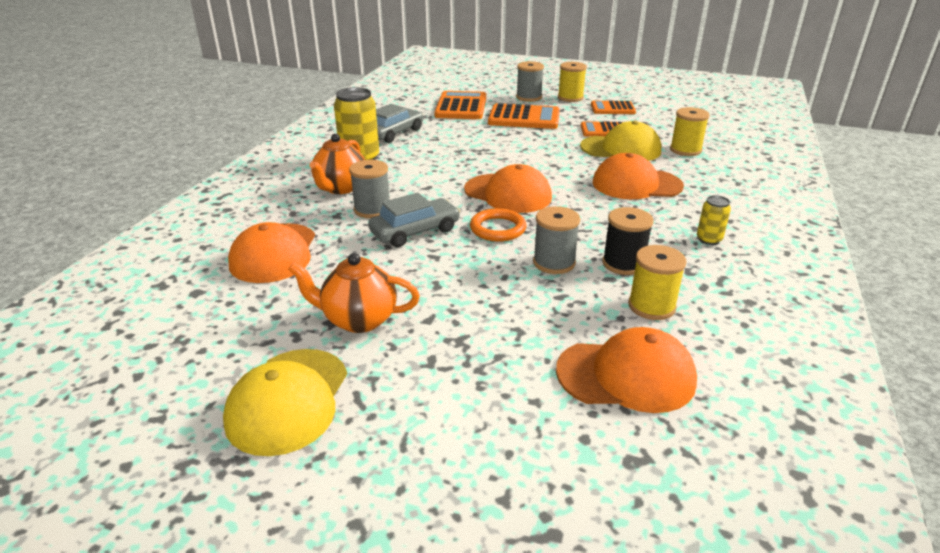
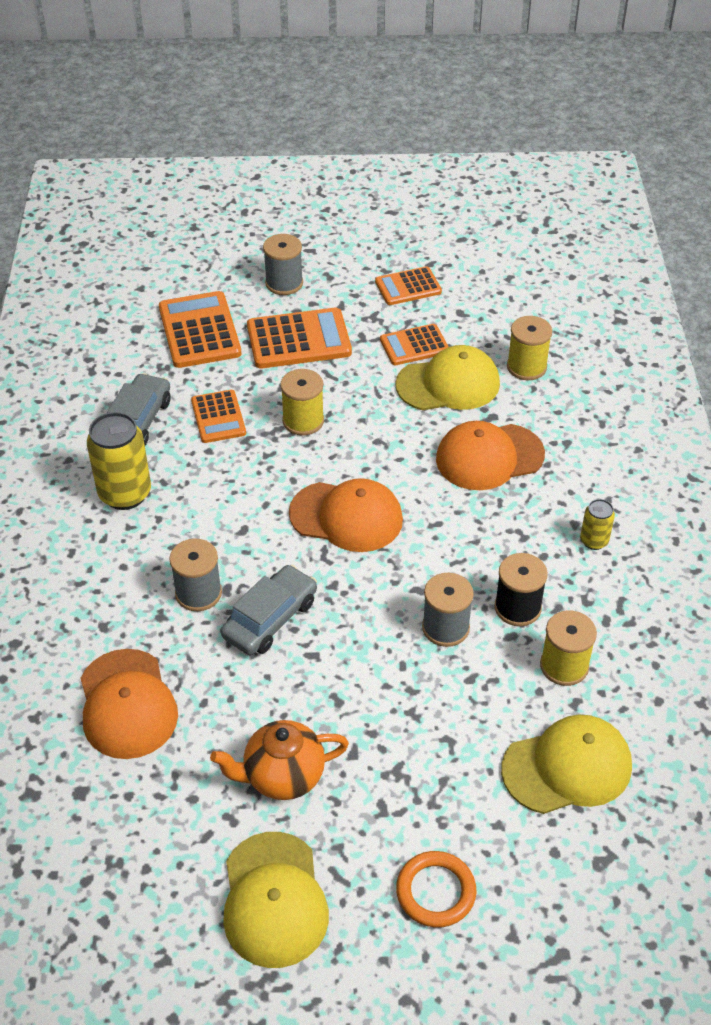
camera: 20 degrees left, 15 degrees up
(340, 188) = (134, 562): orange teapot -> none
(447, 139) = (218, 417): none -> orange calculator
(498, 229) = (362, 587): orange ring -> orange ring (435, 891)
(570, 98) = (342, 271): yellow spool -> yellow spool (303, 421)
(626, 375) = (567, 767): orange cap -> yellow cap

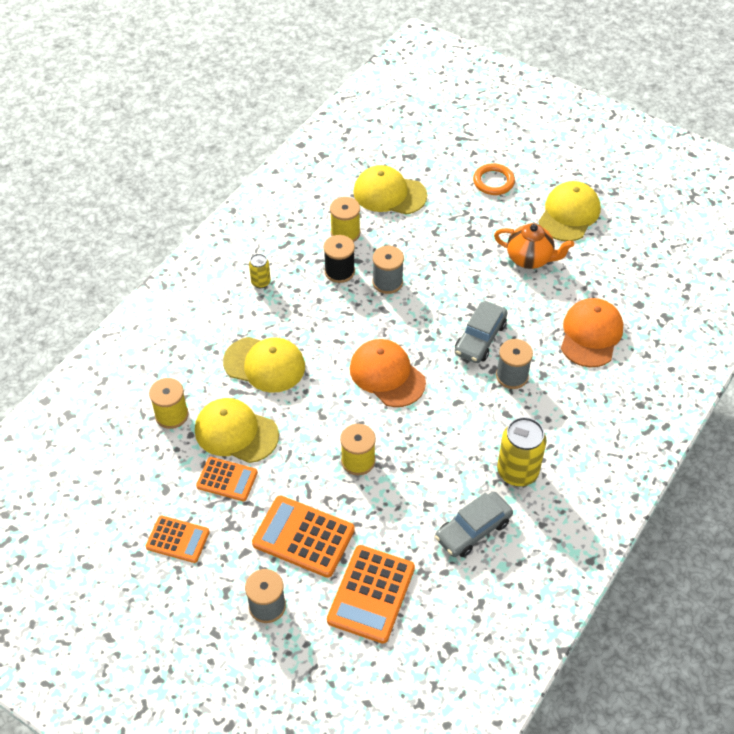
camera: 145 degrees left, 5 degrees up
(218, 417) = (414, 499): orange calculator -> none
(270, 619) = (480, 338): grey car -> grey car turned 45 degrees counterclockwise
(489, 457) = (264, 364): orange cap -> yellow cap

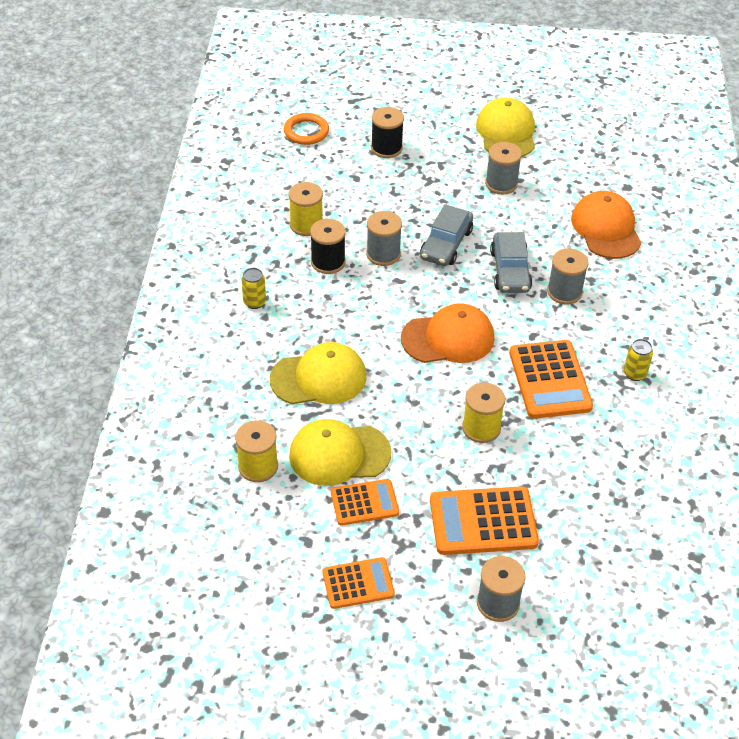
camera: 30 degrees left, 5 degrees down
(371, 594) = (588, 543): orange calculator -> orange calculator (550, 380)
(387, 375) = (448, 338): orange cap -> orange cap turned 150 degrees clockwise
(389, 194) = (322, 173): yellow cap -> none
(457, 191) = (386, 148): none -> black spool
(473, 530) = (635, 442): grey car -> grey car (446, 244)
(493, 181) = (415, 128): orange ring -> orange ring (306, 132)
(517, 472) = (634, 374): yellow can -> yellow can, size x0.52
(530, 259) = (501, 184): orange teapot -> grey spool

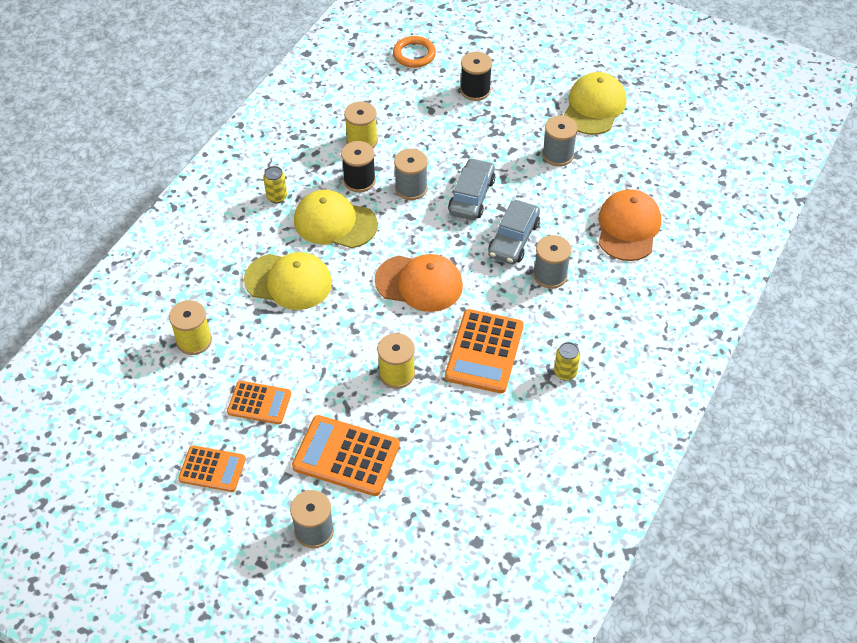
camera: 25 degrees right, 5 degrees up
(339, 454) = (264, 354): yellow cap -> yellow cap (335, 222)
(446, 244) = (471, 196): grey car -> grey car turned 150 degrees clockwise

